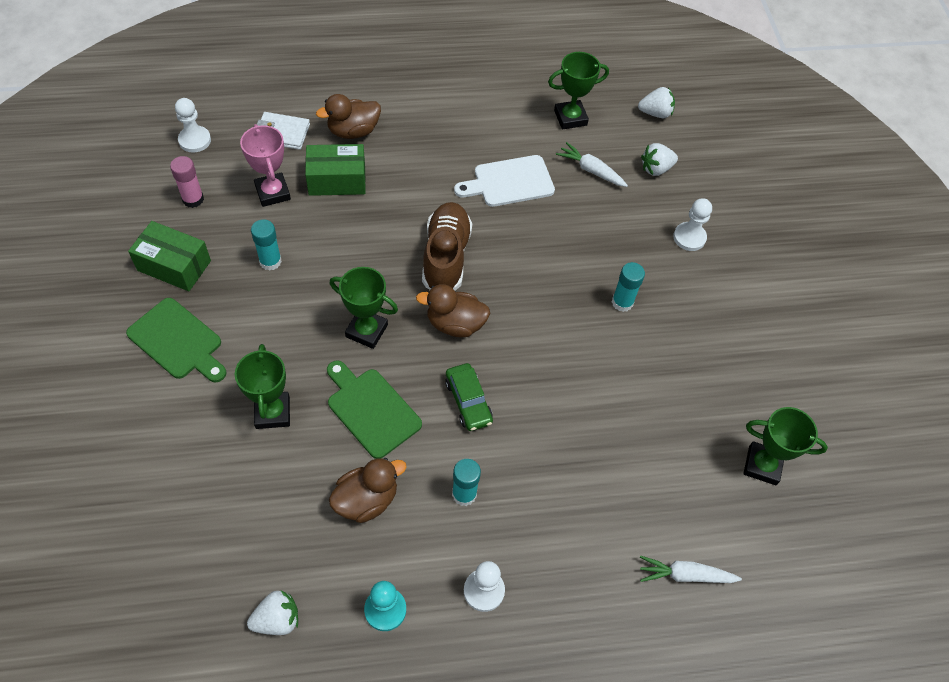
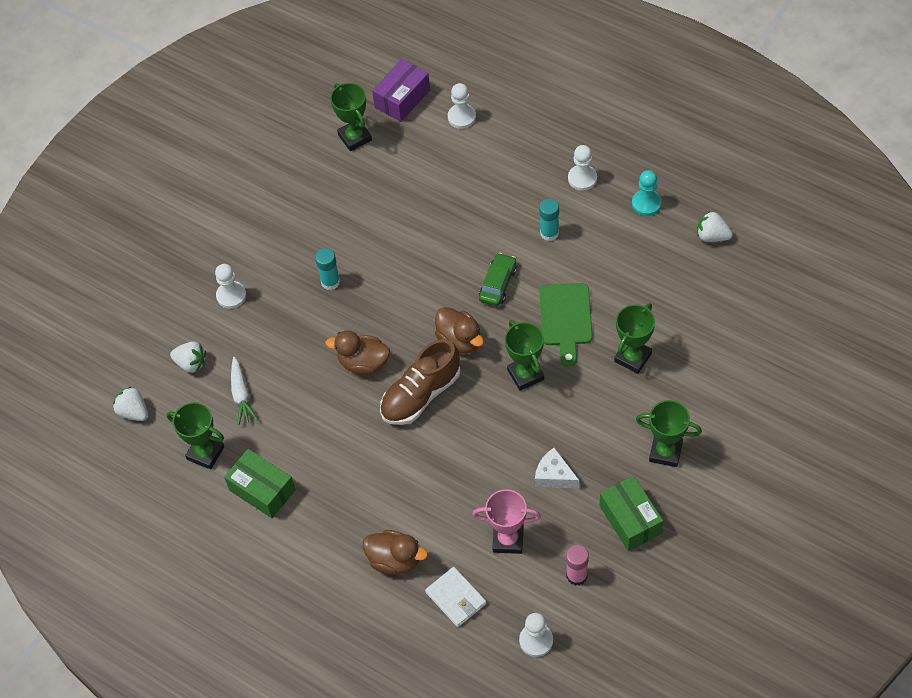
camera: 130 degrees left, 0 degrees up
(178, 341) = (665, 452): green cutting board -> green trophy
(270, 261) = (554, 476): turquoise glue stick -> white cheese
(272, 192) = (508, 540): pink trophy -> pink trophy turned 75 degrees clockwise
(337, 180) = (447, 518): green box -> green box (262, 490)
(366, 500) = (612, 266): brown duck -> brown duck (363, 363)
(509, 182) = (314, 426): white cutting board -> none
(685, 575) = (461, 117): white carrot -> white pawn
(769, 551) = (402, 98): none -> purple box

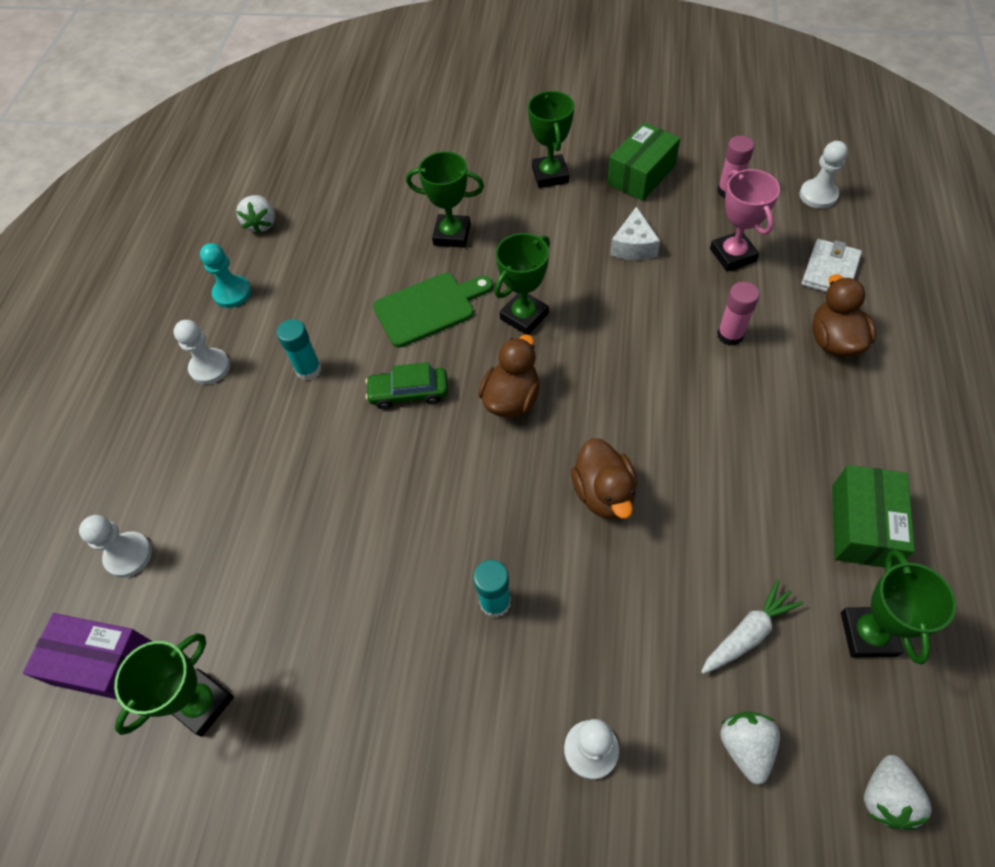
camera: 115 degrees left, 0 degrees up
(421, 395) = (611, 407): brown shoe -> none
(437, 496) = (730, 335): none -> pink glue stick

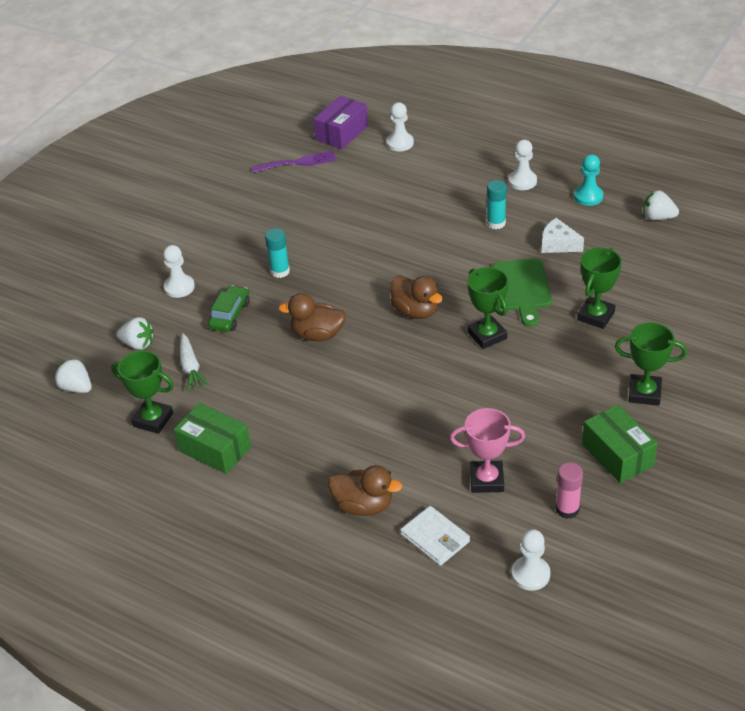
camera: 110 degrees right, 15 degrees down
(202, 703) = (298, 162): green trophy -> purple fork
(409, 393) = (449, 264): green car -> green car (230, 315)
(633, 246) = (529, 420): white cheese -> white cheese (558, 244)
(730, 335) = (404, 445): pink glue stick -> none

